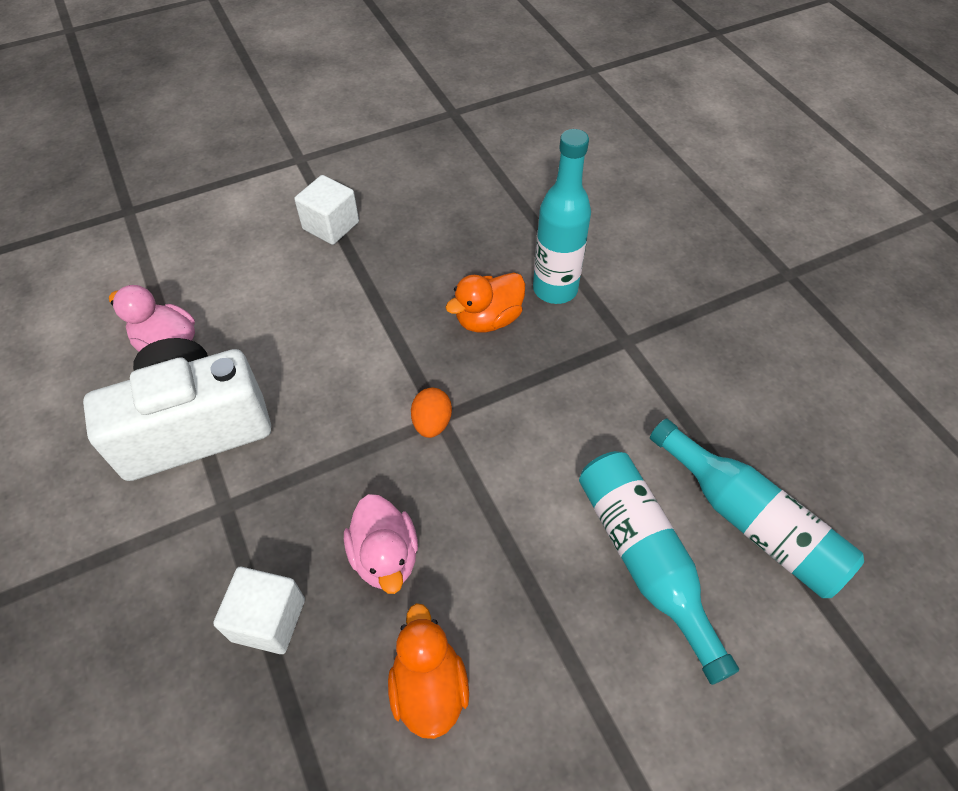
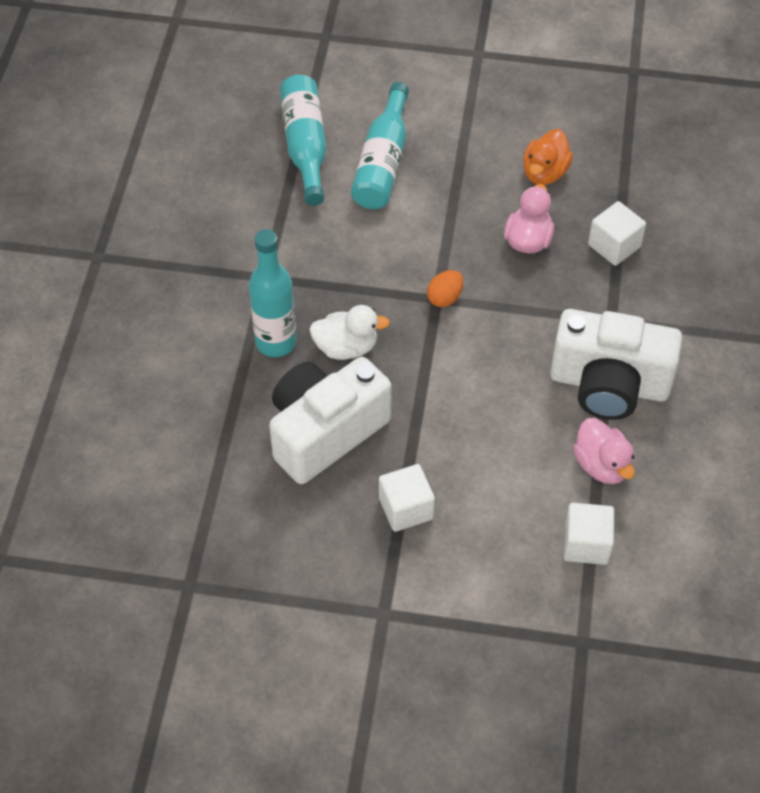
camera: 145 degrees left, 0 degrees up
(154, 274) = (586, 544): none -> white cube
(444, 244) = (325, 432): none -> white camera
(488, 319) = (346, 347): orange duck -> white duck

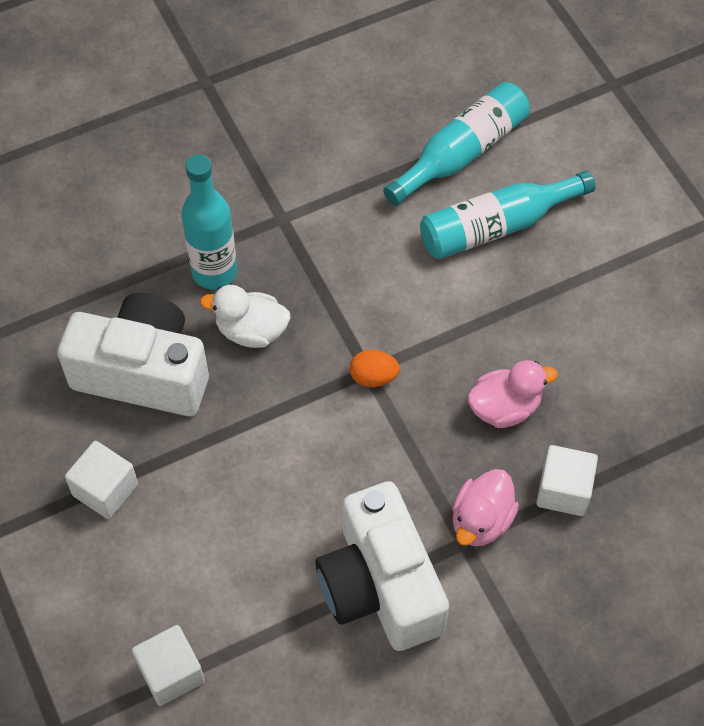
camera: 55 degrees right, 5 degrees up
(346, 347) = (251, 331): white duck -> white duck turned 135 degrees clockwise
(544, 173) = (605, 372): orange duck -> none
(602, 465) = (275, 635): pink duck -> pink duck (481, 520)

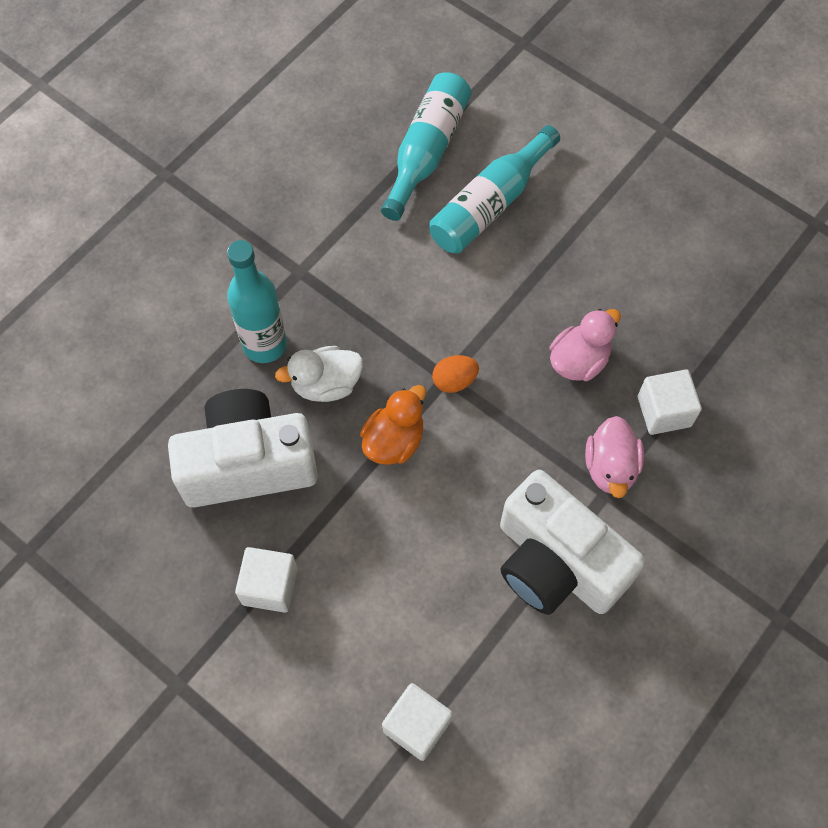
camera: 25 degrees left, 5 degrees up
(287, 408) = (394, 441): none -> orange duck

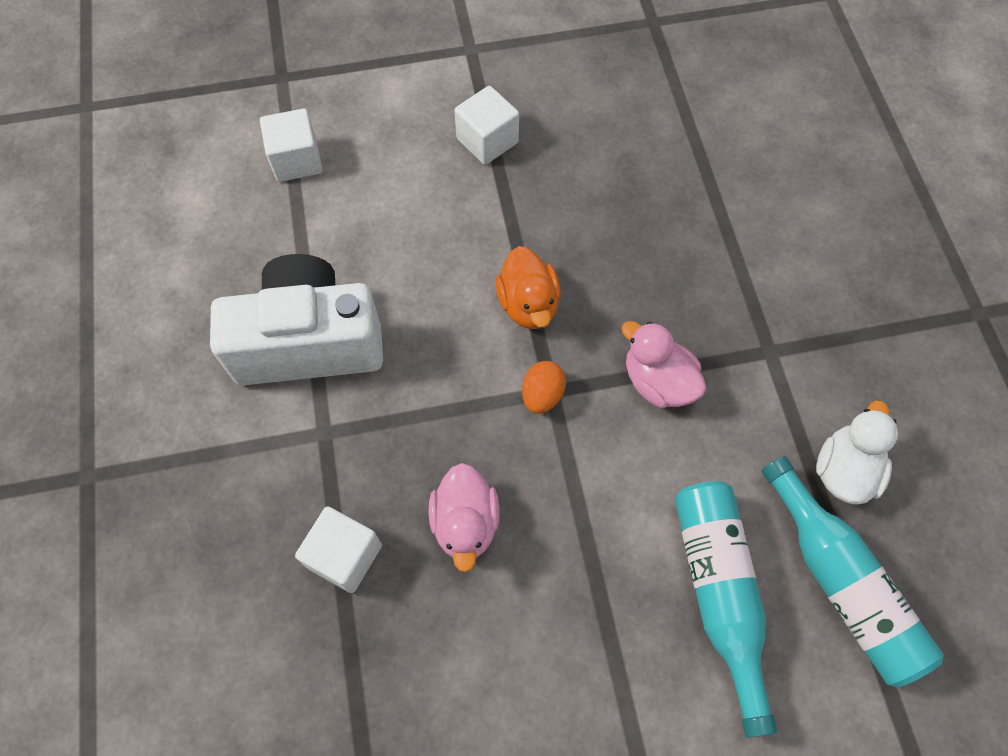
camera: 130 degrees right, 0 degrees up
(248, 463) = (603, 189): white camera -> none
(265, 345) = (710, 272): turquoise bottle -> none
(326, 384) = (628, 291): white duck -> white duck (844, 470)
(610, 467) = (341, 457): pink duck -> pink duck (658, 382)

